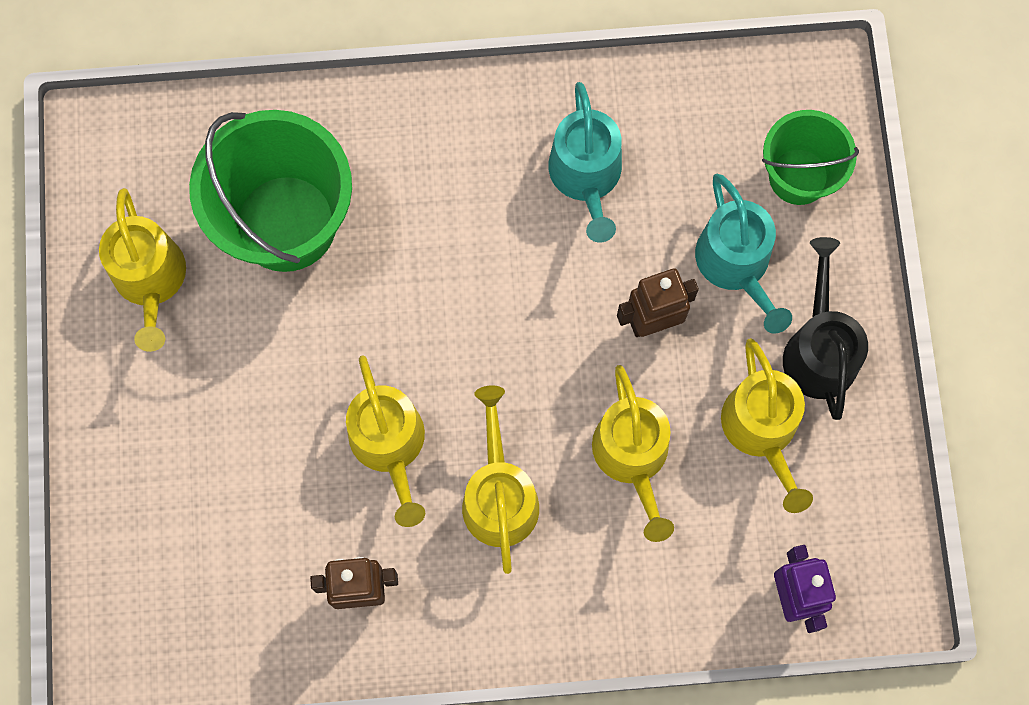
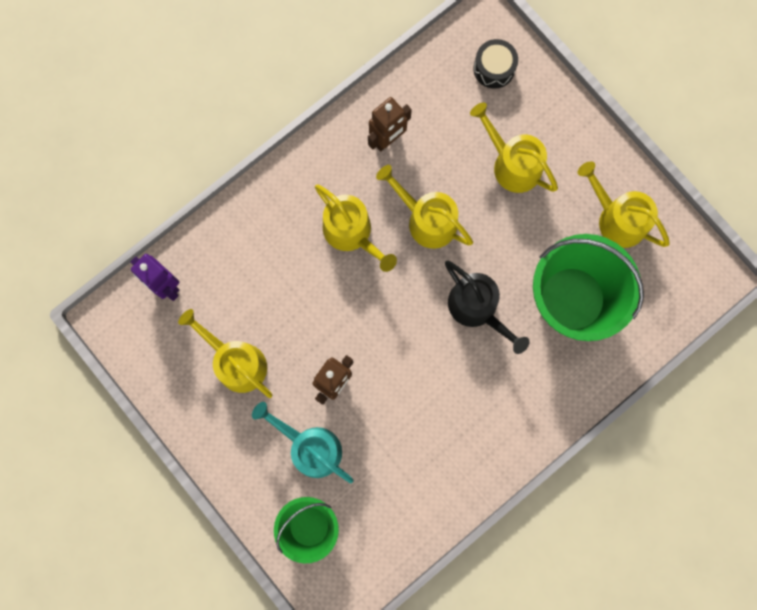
camera: 145 degrees right, 5 degrees up
(146, 589) = (494, 68): none -> black drum
(586, 177) = (428, 441): turquoise watering can -> none
(632, 457) = (296, 301): yellow watering can -> yellow watering can (512, 164)
(818, 350) = (233, 429): black watering can -> black watering can (477, 308)

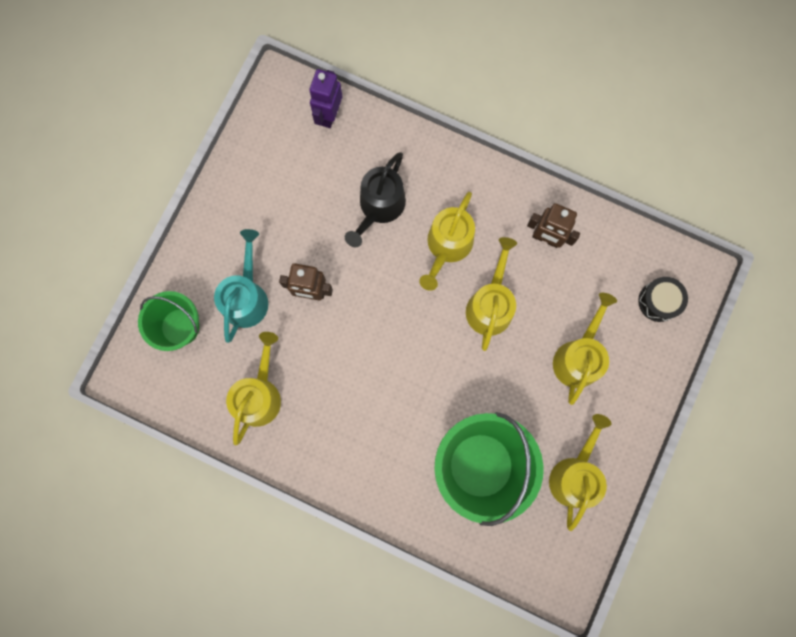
camera: 65 degrees right, 0 degrees up
(236, 362) = (290, 203): yellow watering can -> yellow watering can (259, 395)
(477, 308) = (432, 384): black watering can -> black watering can (379, 207)

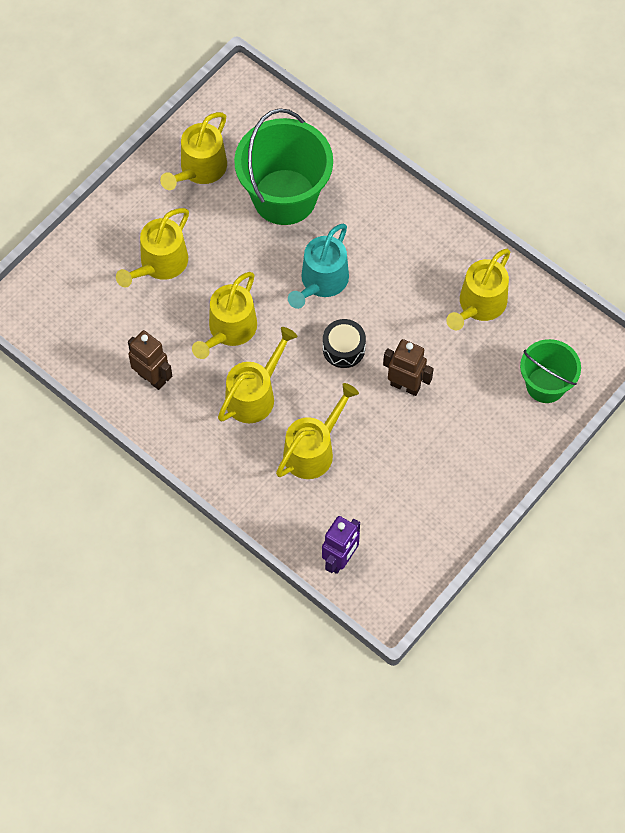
camera: 165 degrees left, 15 degrees down
(246, 297) = (472, 396): turquoise watering can -> turquoise watering can (321, 282)
(379, 207) = (313, 450): black watering can -> yellow watering can
(658, 301) = (63, 293): black drum -> black drum (343, 348)

